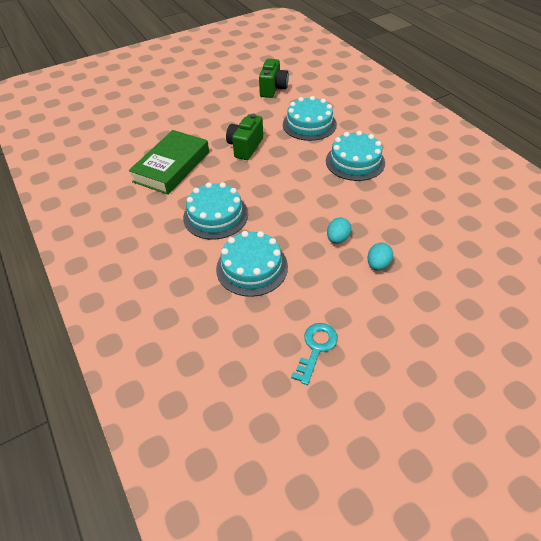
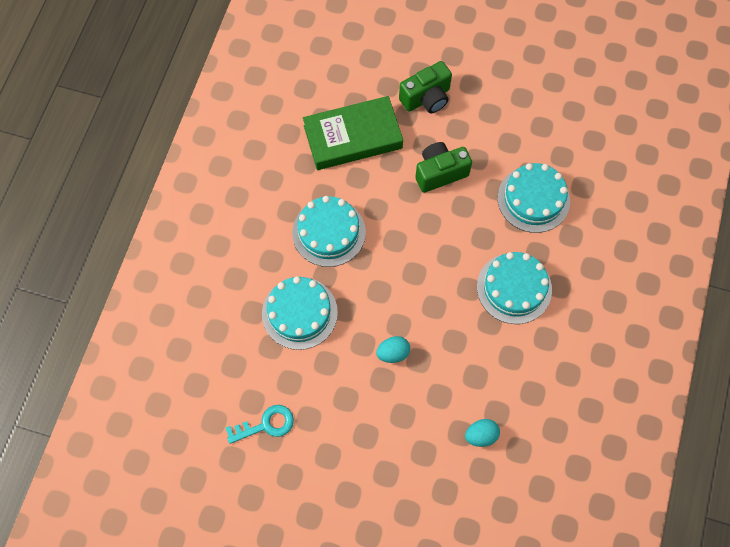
camera: 45 degrees right, 20 degrees up
(273, 89) = (561, 111): green camera -> green camera (426, 98)
(378, 264) = (392, 408): turquoise egg -> turquoise egg (481, 435)

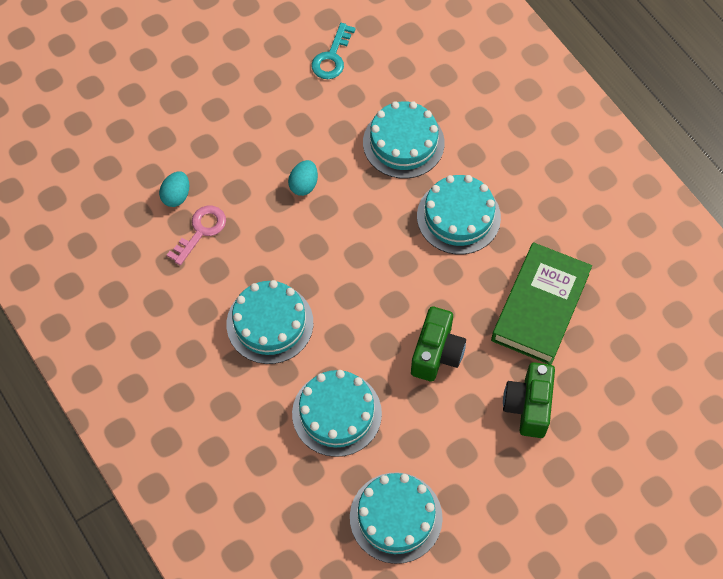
camera: 130 degrees right, 5 degrees down
(491, 392) = (201, 231): none -> pink key
(562, 118) = (396, 517): none -> turquoise cake

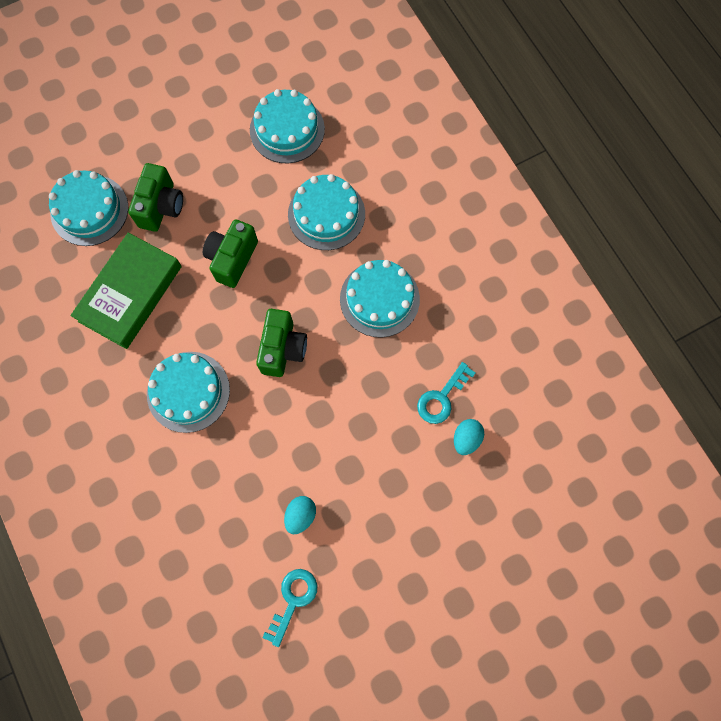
camera: 175 degrees left, 10 degrees up
(201, 231) = (442, 397): pink key -> turquoise key
(304, 185) = (337, 440): turquoise egg -> turquoise egg (300, 515)
(368, 264) = (283, 349): none -> green camera
(403, 142) = (230, 481): turquoise cake -> turquoise cake (89, 210)

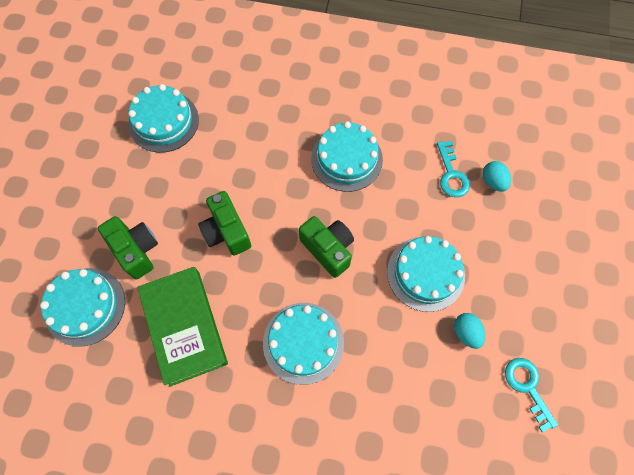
camera: 50 degrees left, 5 degrees down
(326, 214) = (252, 145): turquoise cake -> turquoise cake (425, 273)

